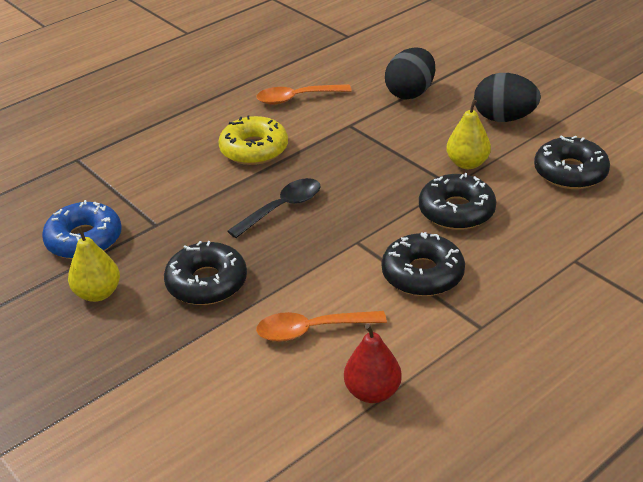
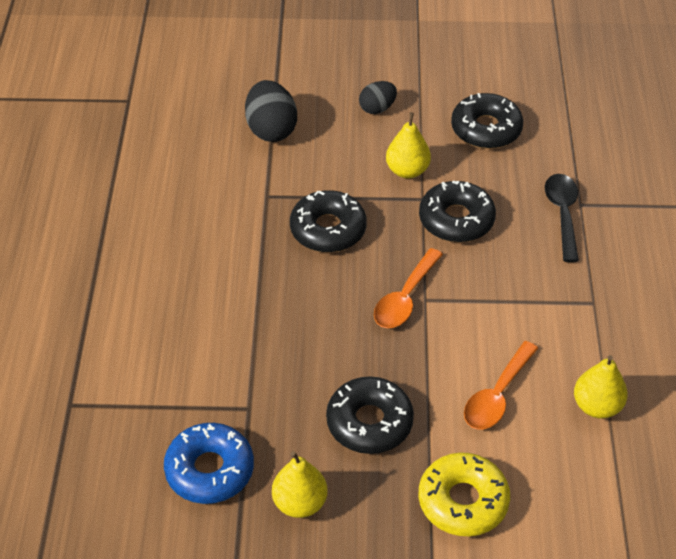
camera: 50 degrees left, 10 degrees up
(254, 149) = (222, 276): yellow donut -> yellow donut (463, 501)
(282, 208) = (328, 313): black spoon -> black spoon (562, 214)
(296, 98) = (181, 198): orange spoon -> orange spoon (405, 298)
(372, 392) = (597, 406): red pear -> yellow pear
(422, 274) = (505, 291): black donut -> black donut (328, 229)
(504, 118) = (377, 108): black egg -> black egg, size x0.61

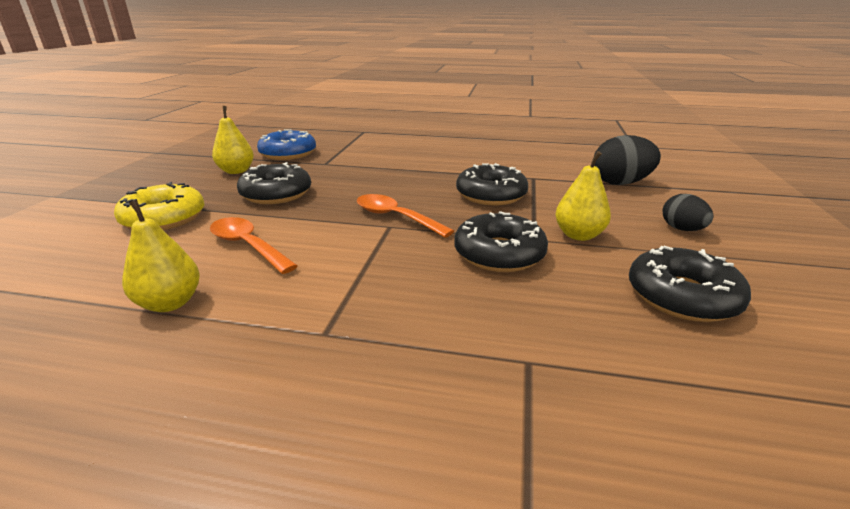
camera: 100 degrees right, 20 degrees down
(562, 214) = (505, 337): black spoon -> none

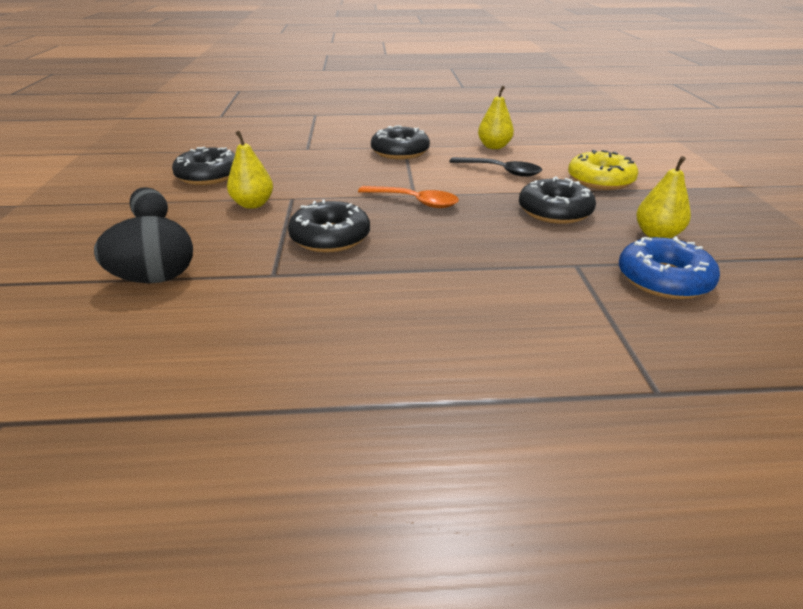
camera: 165 degrees right, 5 degrees up
(247, 246) = (501, 171): orange spoon -> black spoon
(499, 254) = (320, 185): black donut -> black donut (400, 152)

